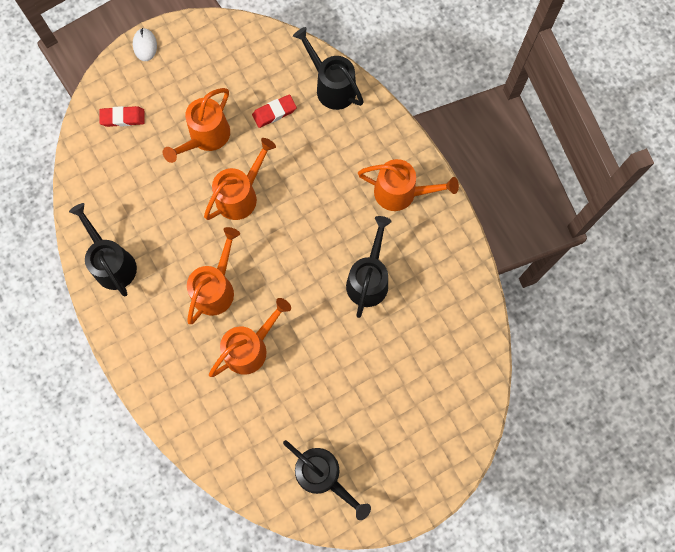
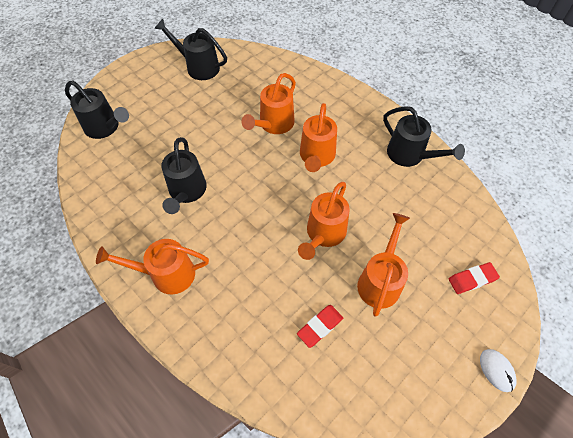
camera: 165 degrees right, 15 degrees down
(331, 86) = (265, 377): black watering can -> black watering can (105, 127)

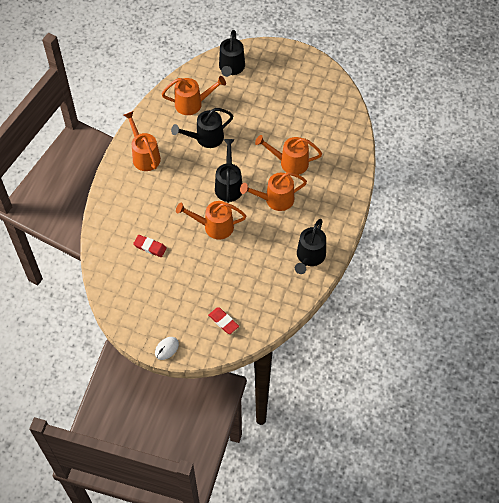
camera: 65 degrees right, 0 degrees up
(198, 67) = (318, 92): black watering can -> black watering can (229, 185)
(380, 280) = (196, 269): orange watering can -> orange watering can (193, 103)

